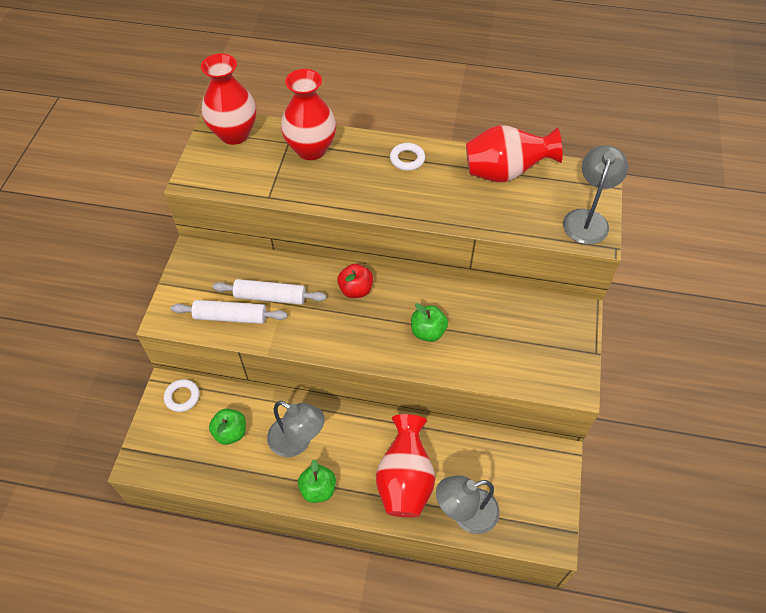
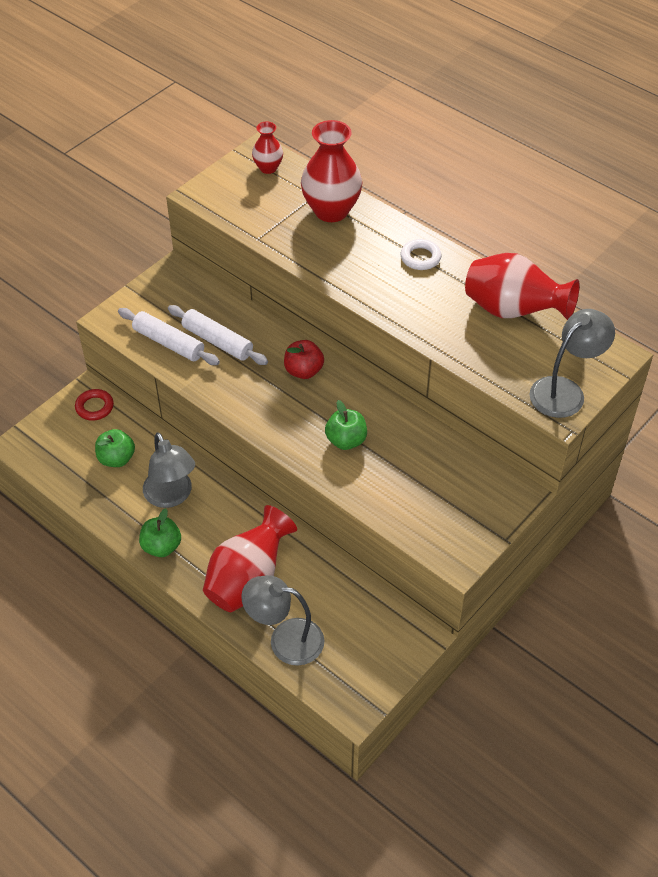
camera: 30 degrees right, 5 degrees down
(182, 397) = (94, 407): white ring -> red ring
(234, 134) = (268, 168): red vase -> red vase, size x0.53

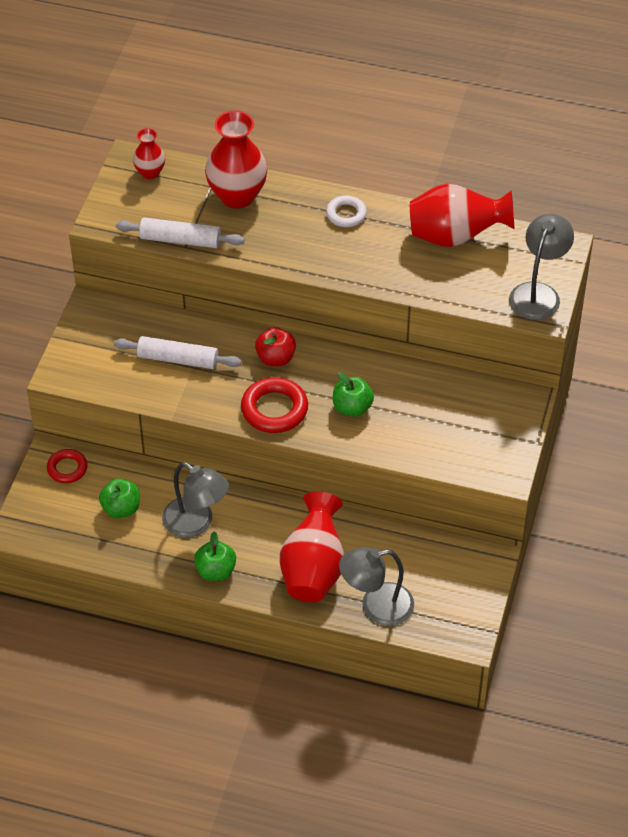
camera: 25 degrees left, 0 degrees up
(169, 343) = (132, 377): white rolling pin -> white rolling pin (180, 240)
(274, 416) = (274, 409): none -> red ring

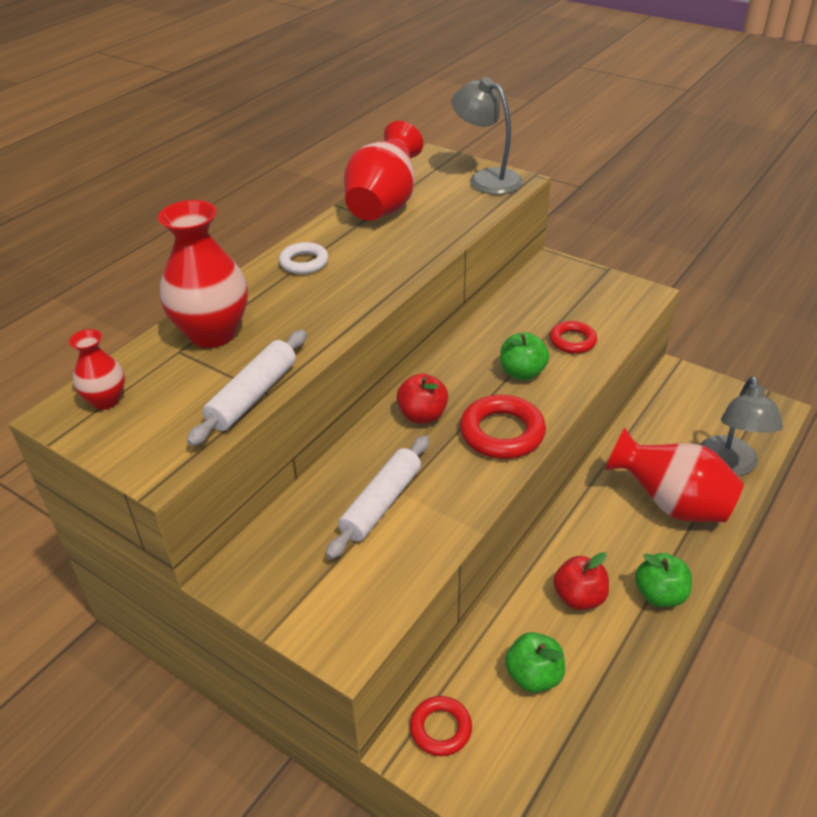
camera: 70 degrees left, 10 degrees down
(196, 523) = (579, 597): grey lamp -> red apple
(409, 433) = (572, 341): none -> red ring

